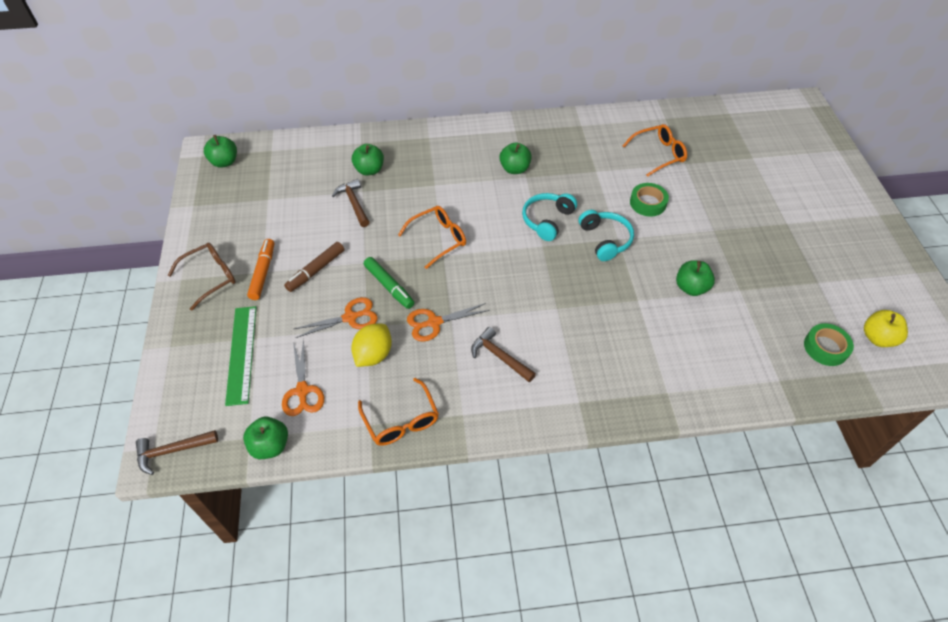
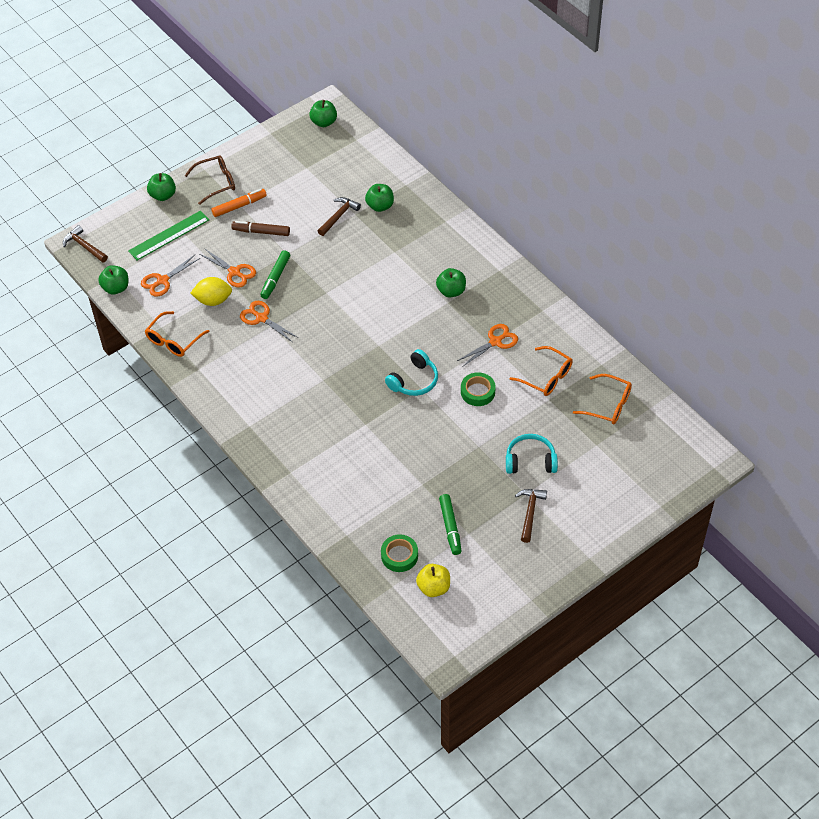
camera: 60 degrees right, 0 degrees up
(211, 277) = (216, 182): brown glasses -> brown glasses turned 45 degrees counterclockwise
(438, 239) = (340, 282): orange glasses -> orange glasses (608, 405)
(499, 357) = (257, 367): brown hammer -> brown hammer (530, 512)
(547, 220) = (408, 336): turquoise headphones -> turquoise headphones (530, 461)
(596, 167) = (495, 342): none -> orange scissors
(691, 288) = (402, 452): green apple -> green apple (163, 195)
(804, 292) = (450, 527): none -> green marker

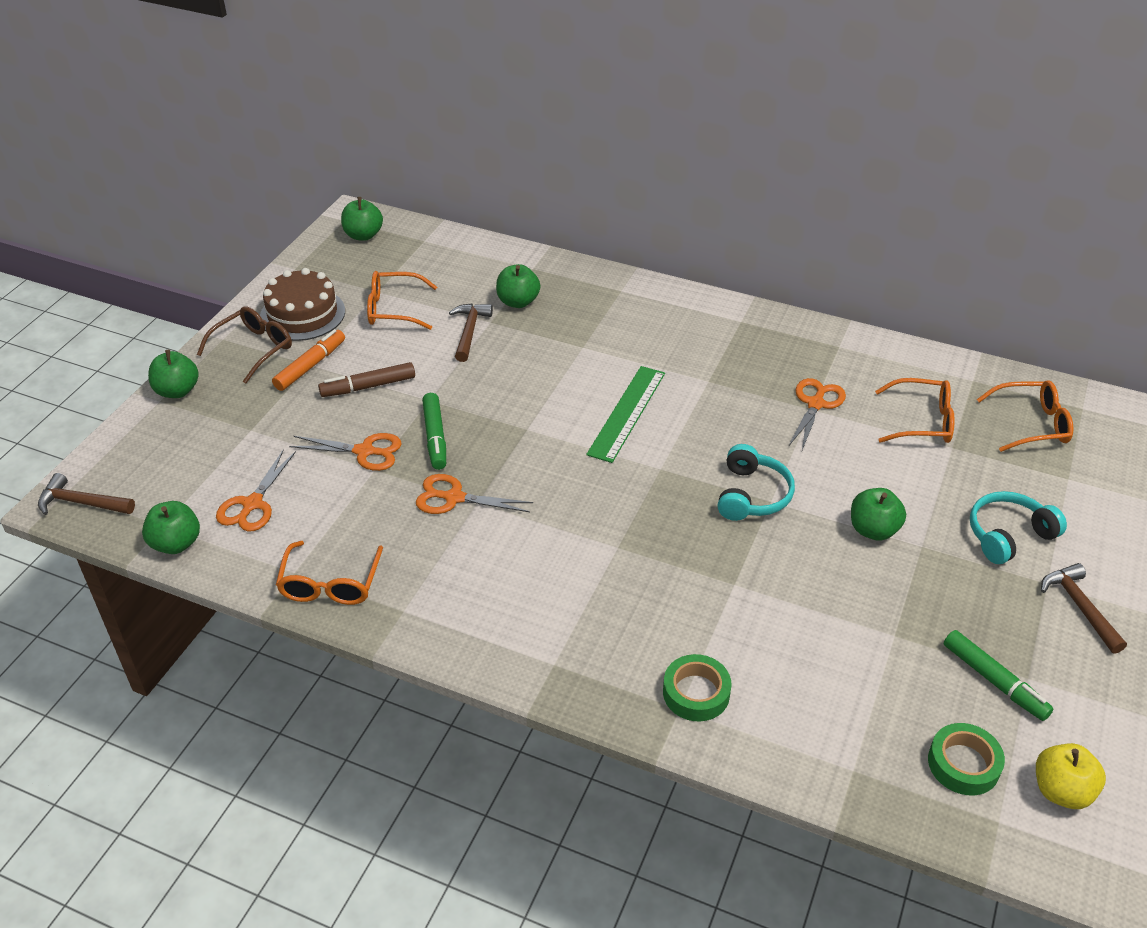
camera: 30 degrees left, 10 degrees down
(169, 235) = (222, 439): green ruler -> green ruler (627, 413)
(213, 300) = (357, 502): yellow lemon -> none
(255, 168) = (302, 314): none -> brown cake
(307, 184) = (393, 309): none -> orange glasses
(451, 291) = (701, 366): green apple -> green apple (873, 530)
(477, 392) = (852, 475): green tape -> green tape (696, 693)

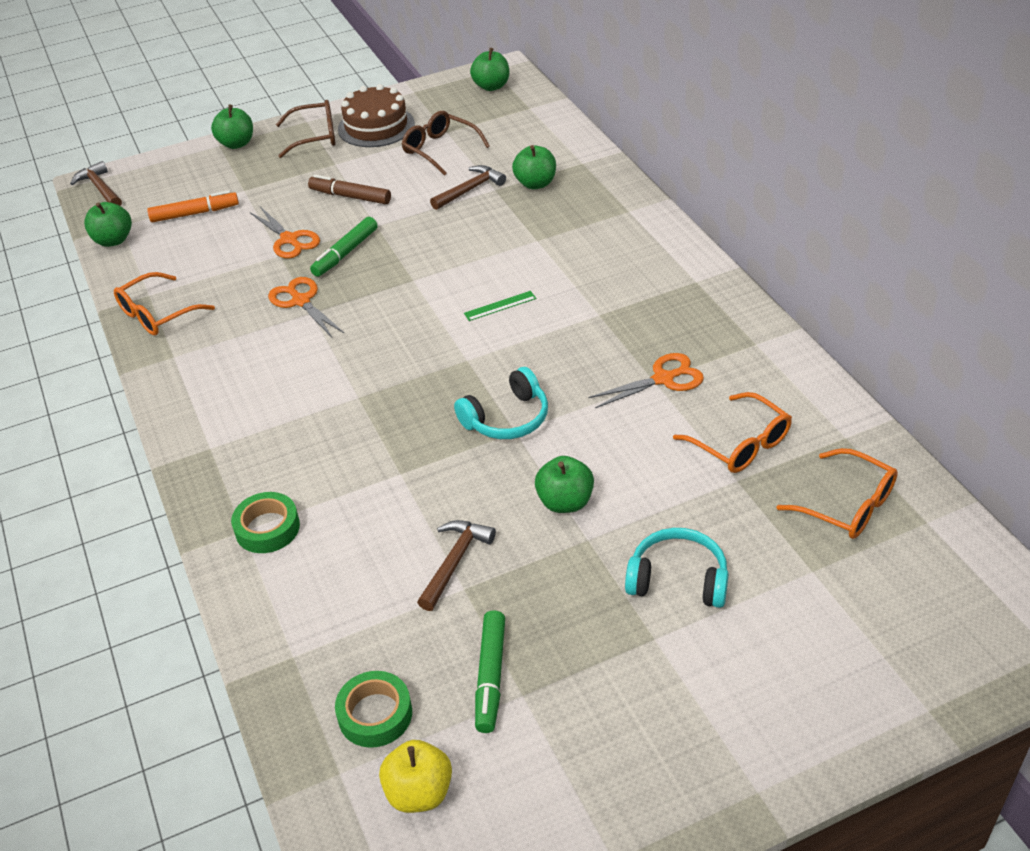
camera: 45 degrees right, 0 degrees up
(252, 504) = (183, 239): orange scissors -> none
(310, 366) = (334, 165): orange marker -> orange marker (195, 213)
(393, 309) = (439, 149): orange glasses -> brown glasses
(627, 413) = (500, 306): green ruler -> green ruler, size x0.50
(1079, 607) = (654, 676): brown hammer -> brown hammer (454, 562)

